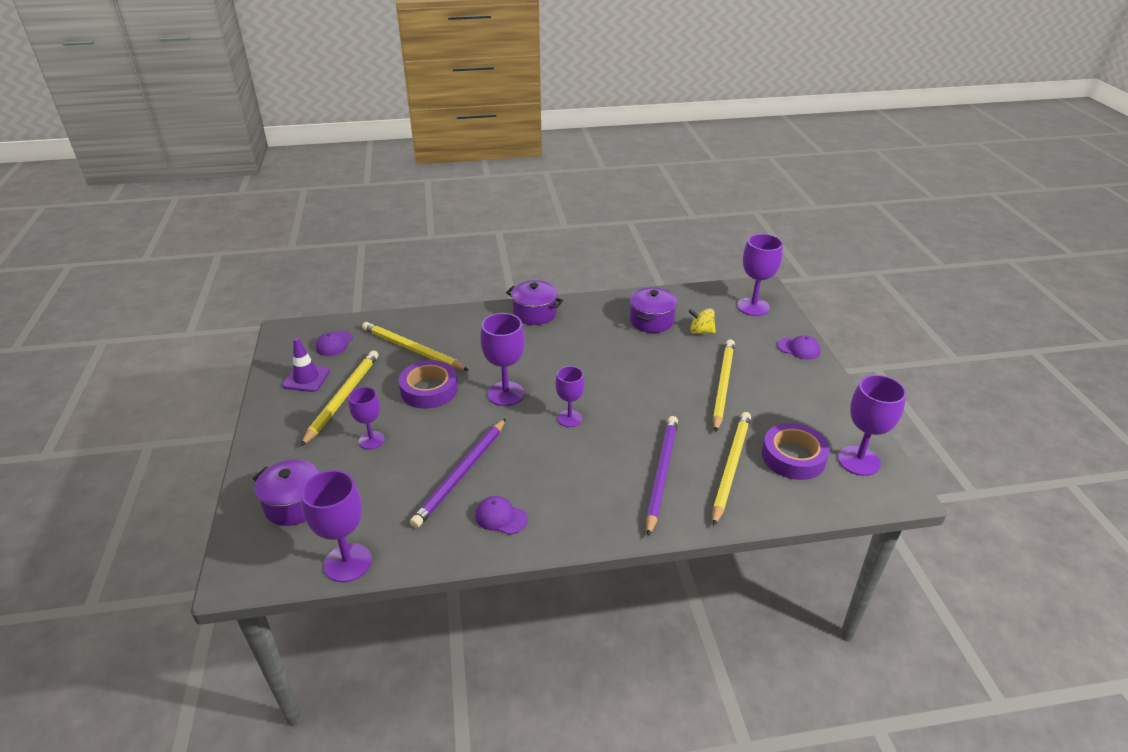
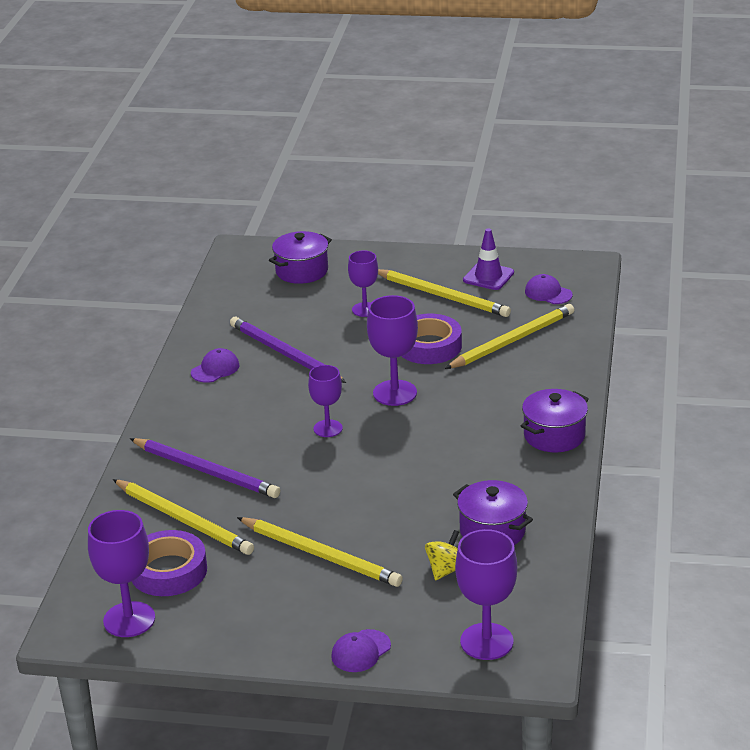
camera: 110 degrees right, 5 degrees down
(347, 563) = (217, 294): purple goblet -> none

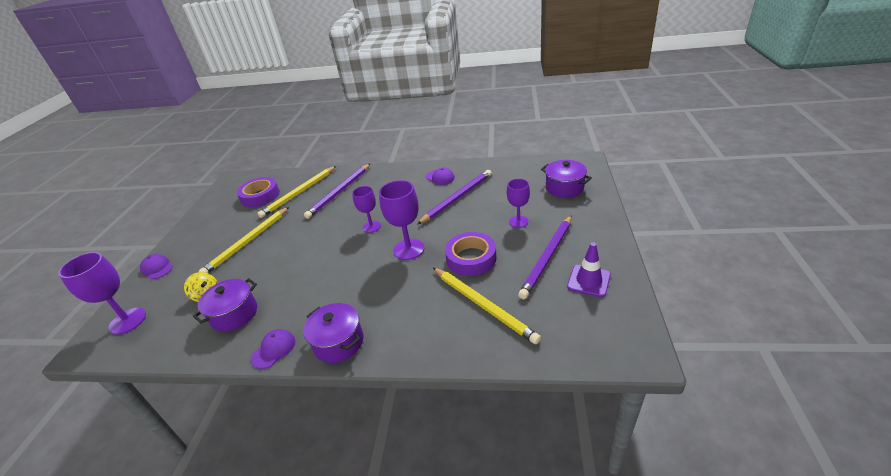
camera: 90 degrees right, 5 degrees up
(129, 619) = (230, 192): purple goblet -> none
(443, 296) = (547, 257): yellow pencil -> purple pencil
(548, 293) = (571, 324): purple cap -> purple cap (274, 349)

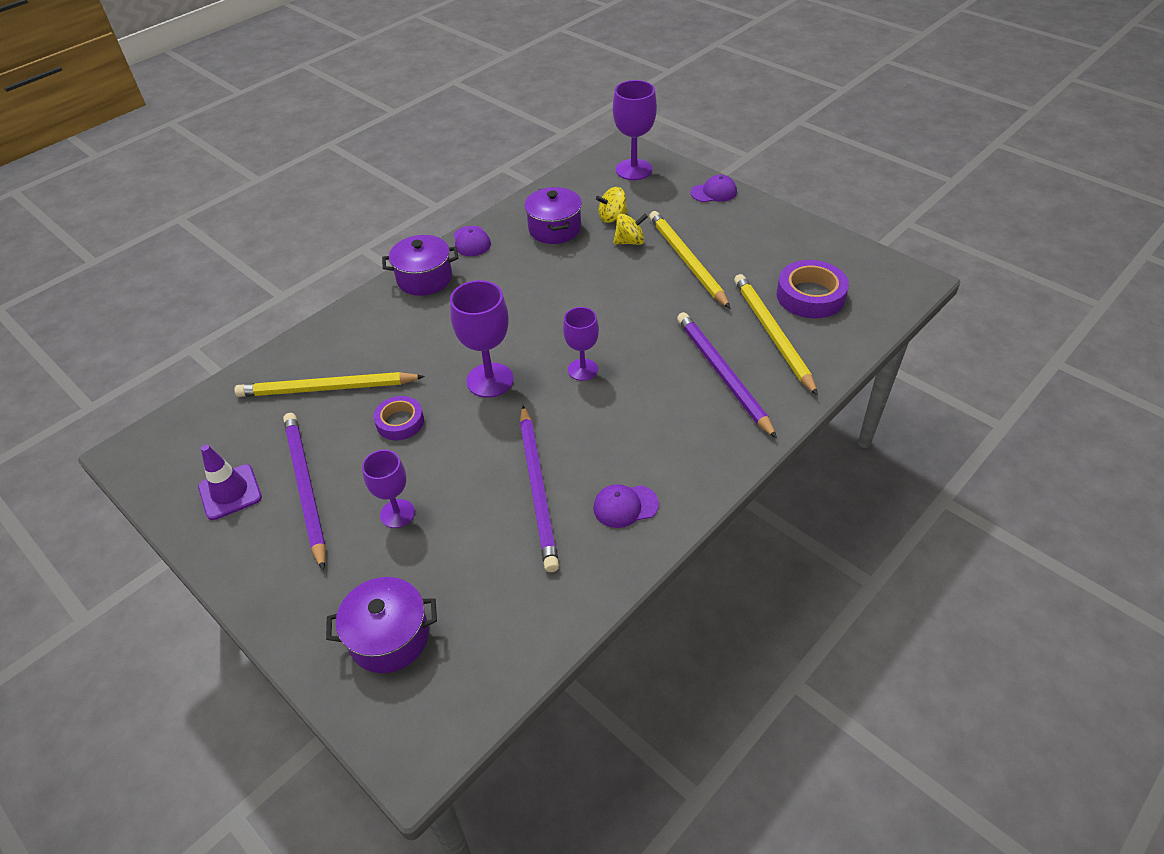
camera: 125 degrees right, 10 degrees up
(236, 272) = (630, 242): none -> yellow spinning top
(471, 258) = (400, 422): purple tape -> purple tape, size x0.63

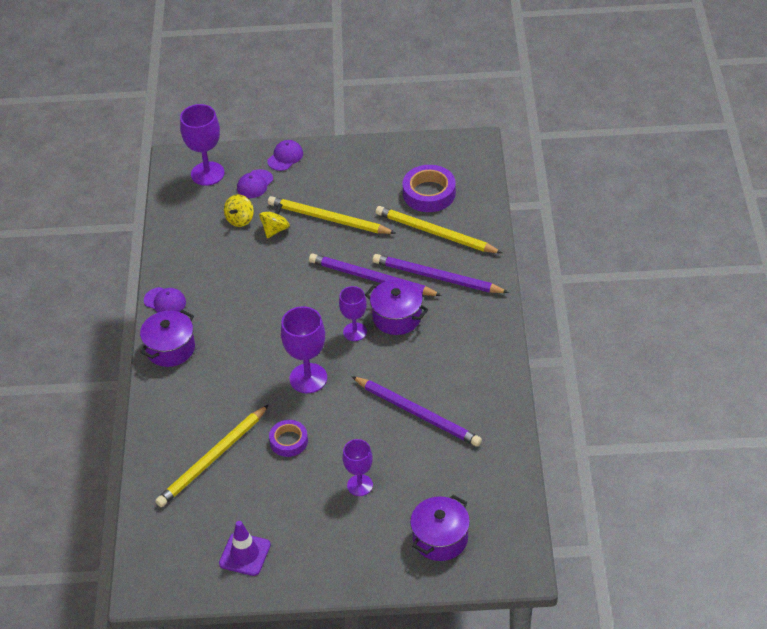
camera: 45 degrees left, 0 degrees up
(305, 488) = (287, 516): purple pencil -> purple pencil (371, 278)
(554, 229) = (211, 254): purple pot -> purple pot (397, 317)
(625, 506) = (473, 386): purple cap -> purple cap (255, 184)

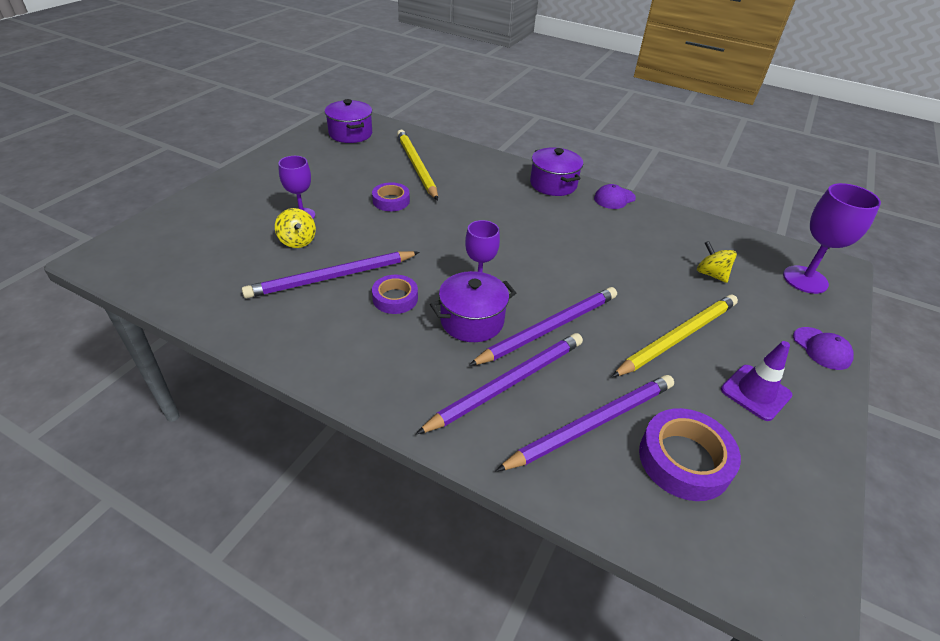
camera: 115 degrees right, 5 degrees down
(245, 554) = (316, 151): purple traffic cone -> purple traffic cone (755, 392)
(255, 184) = (772, 305): purple cap -> none
(275, 229) = (680, 291): yellow spinning top -> yellow spinning top (297, 241)
(308, 378) = (448, 234): purple goblet -> none
(409, 366) = (395, 298): none -> purple tape
(435, 233) = (592, 424): yellow pencil -> purple pencil
(440, 538) = (194, 231): purple pot -> purple pot (350, 134)

